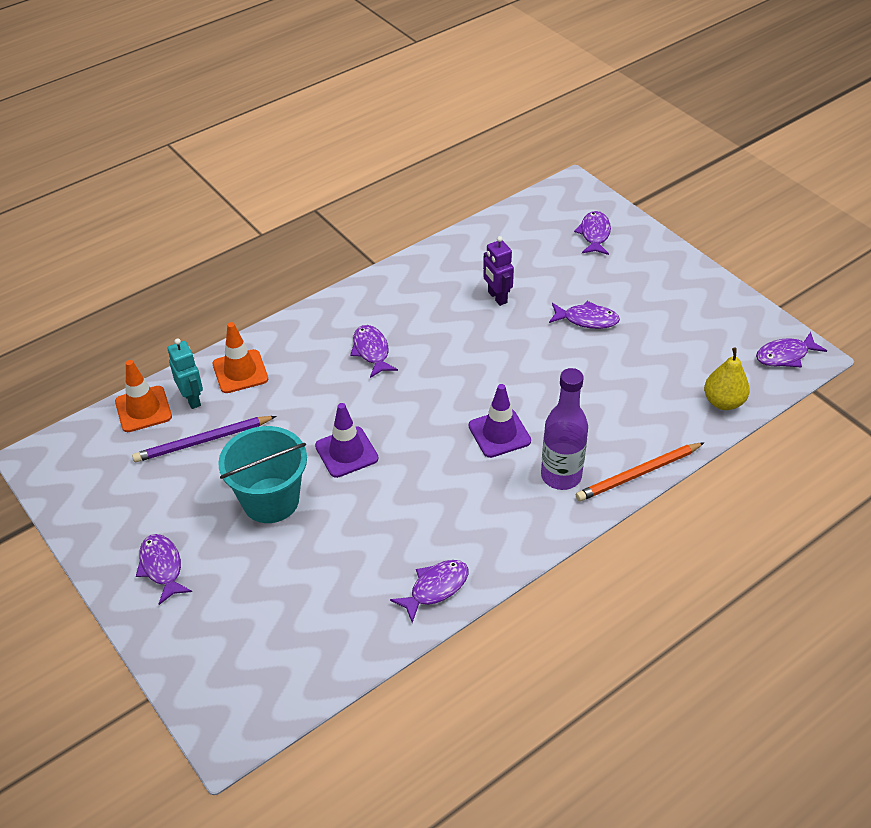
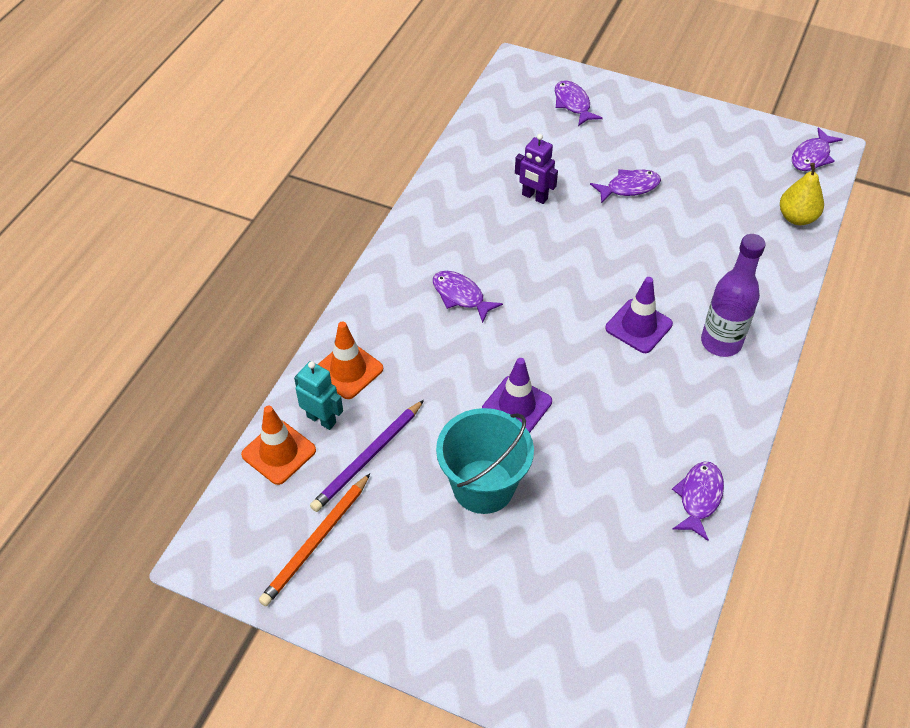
camera: 30 degrees left, 5 degrees up
(162, 567) = (431, 605): purple fish -> none
(638, 474) = (781, 312): orange pencil -> orange pencil (316, 541)

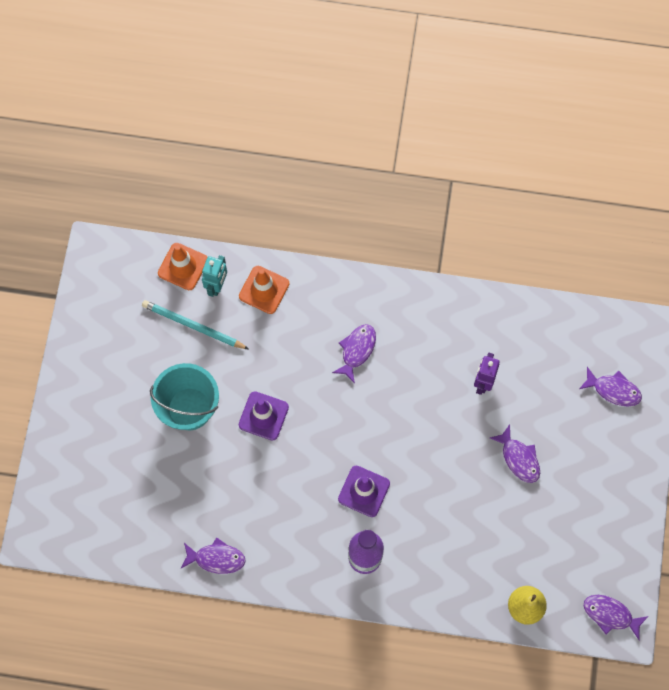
camera: 75 degrees right, 20 degrees up
(316, 541) = (122, 313): orange pencil -> none
(368, 457) = (193, 326): purple pencil -> turquoise pencil
(573, 104) = (613, 390): purple fish -> purple fish turned 60 degrees clockwise

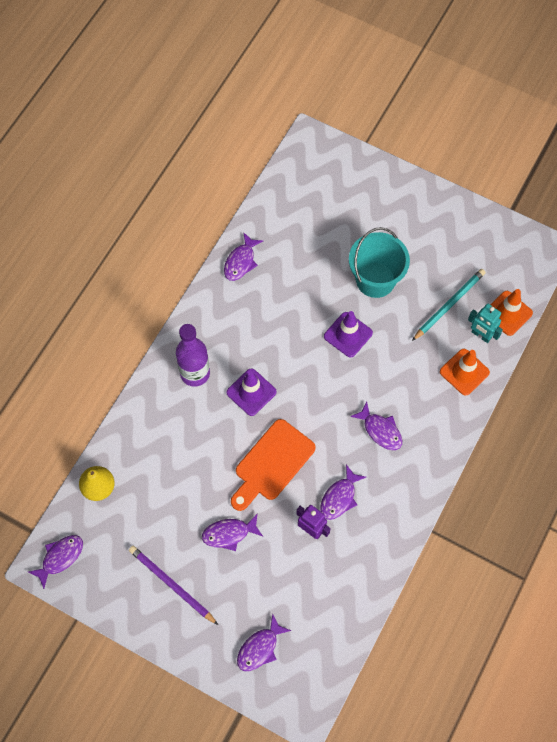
camera: 110 degrees right, 5 degrees down
(432, 443) = (272, 464): none -> orange cutting board
(441, 366) = (339, 497): none -> purple fish
(590, 494) = (172, 585): none -> purple pencil

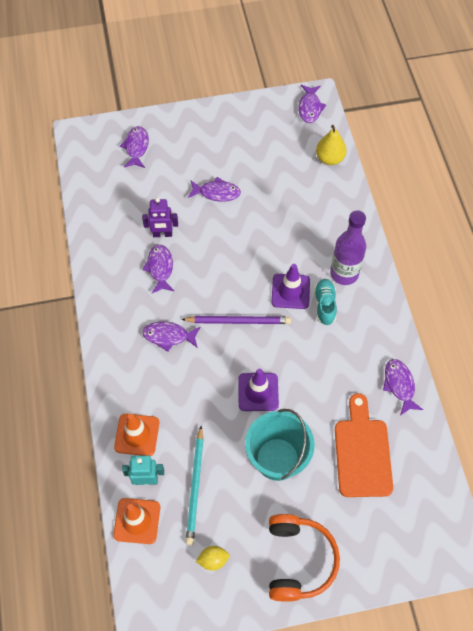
camera: 140 degrees right, 5 degrees down
(172, 585) = (225, 141): purple pencil -> purple pencil (238, 321)
(229, 534) = (217, 193): purple fish -> purple fish turned 60 degrees clockwise
(235, 360) = (324, 305): none -> turquoise shoe
(272, 464) = (229, 255): orange cutting board -> orange cutting board (362, 452)
(416, 211) = (299, 560): none -> orange headphones
(473, 252) = (213, 560): none -> yellow lemon

